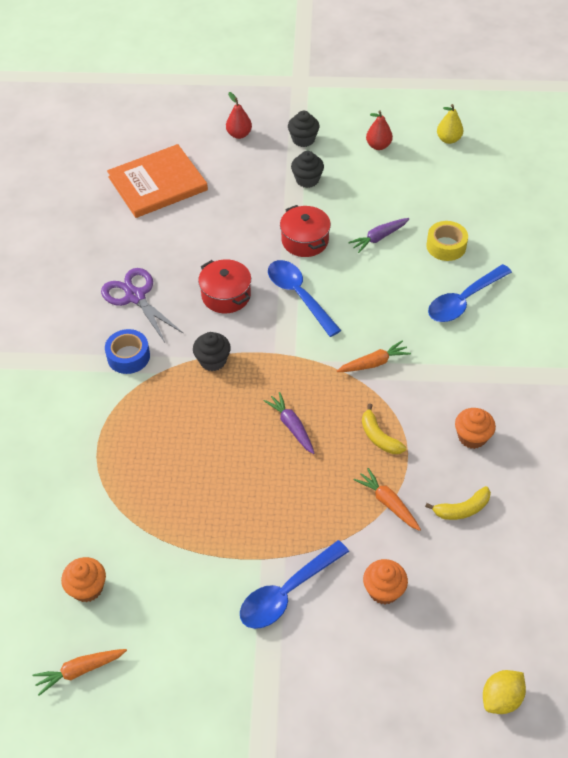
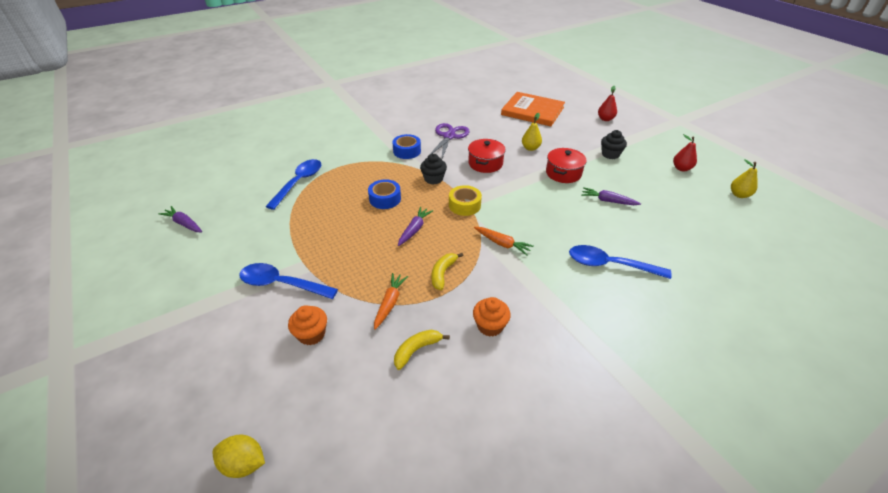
camera: 55 degrees right, 10 degrees down
(80, 670) = (184, 224): orange carrot -> purple carrot
(87, 588) = (241, 203): orange cupcake -> none
(211, 427) = (385, 199): none -> blue tape
(233, 237) = (530, 148): none -> yellow pear
(299, 295) = (518, 189): blue spoon -> blue spoon (299, 182)
(303, 139) = (638, 140): black cupcake -> none
(446, 246) = (645, 234): yellow tape -> yellow tape (464, 205)
(462, 509) = (417, 350): yellow banana -> yellow banana turned 105 degrees clockwise

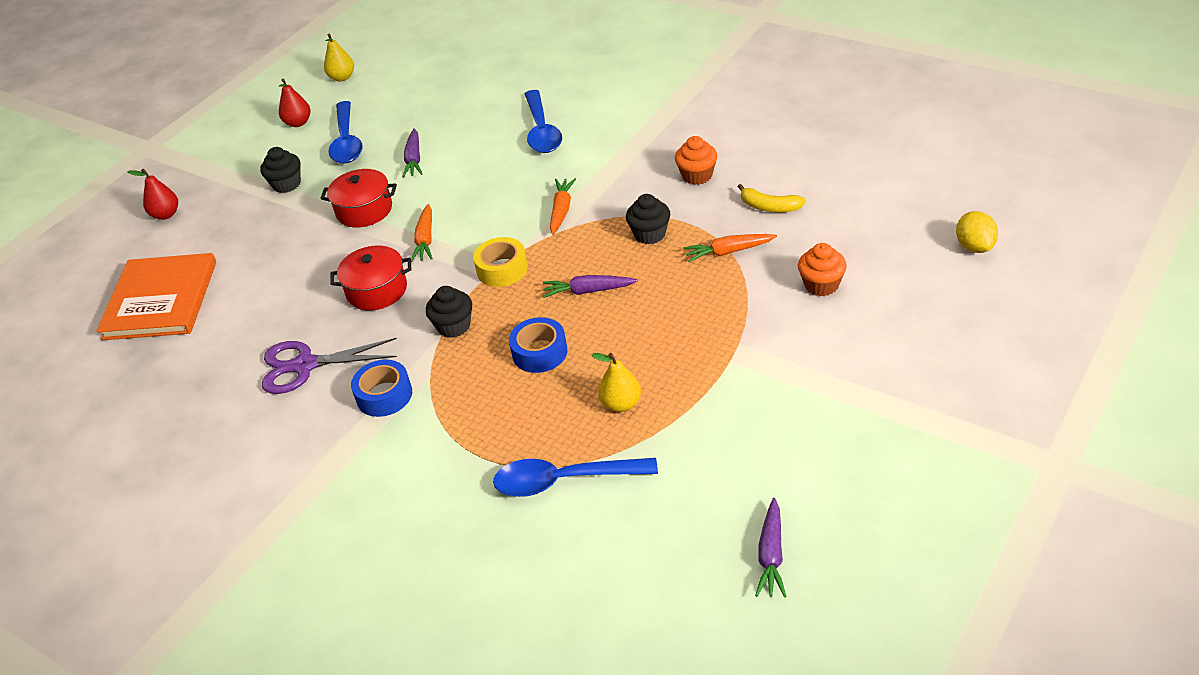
camera: 110 degrees left, 0 degrees up
(281, 284) = (781, 354): blue spoon -> blue spoon (347, 142)
(443, 273) = (650, 234): yellow banana -> black cupcake
(516, 187) = (425, 239): none -> orange carrot
(530, 148) = (303, 261): yellow pear -> yellow pear (621, 404)

